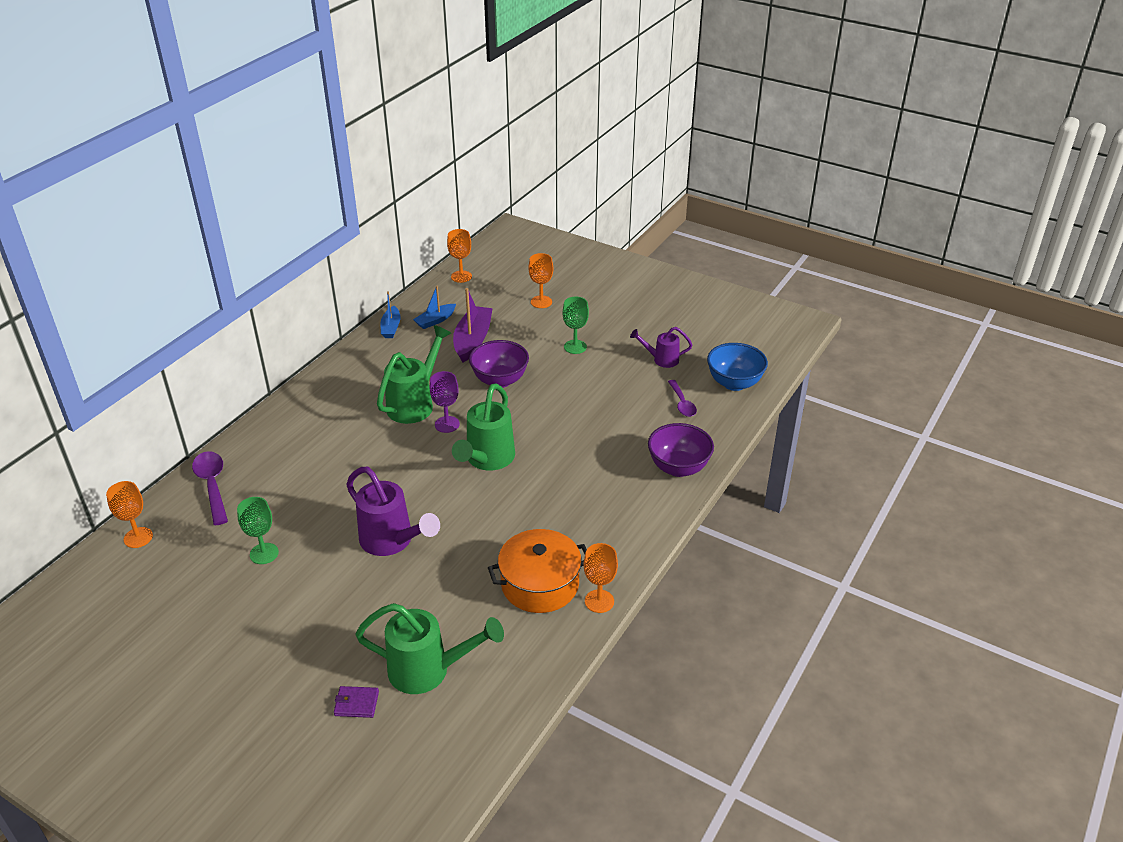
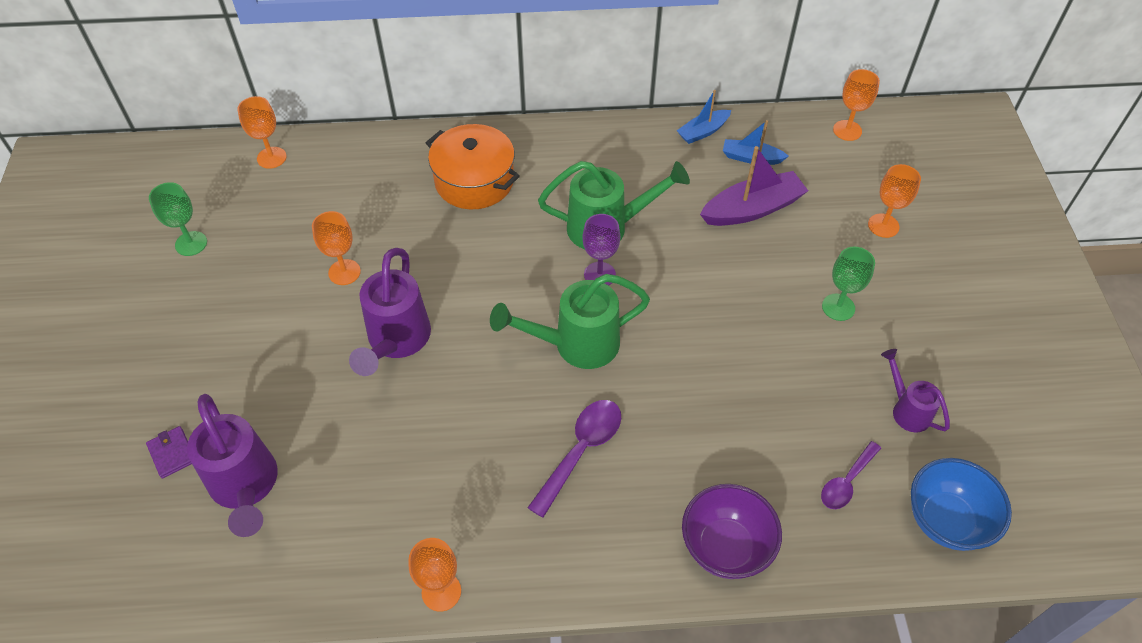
camera: 55 degrees right, 15 degrees up
(212, 485) = (369, 160): purple spoon -> purple spoon (581, 451)
(264, 553) = (312, 255): green goblet -> green goblet (191, 243)
(301, 542) = (344, 272): none -> orange goblet
(429, 671) = (246, 488): green watering can -> purple watering can
(500, 380) = (711, 274): purple bowl -> none
(540, 584) = (427, 514): orange pot -> orange pot (474, 181)

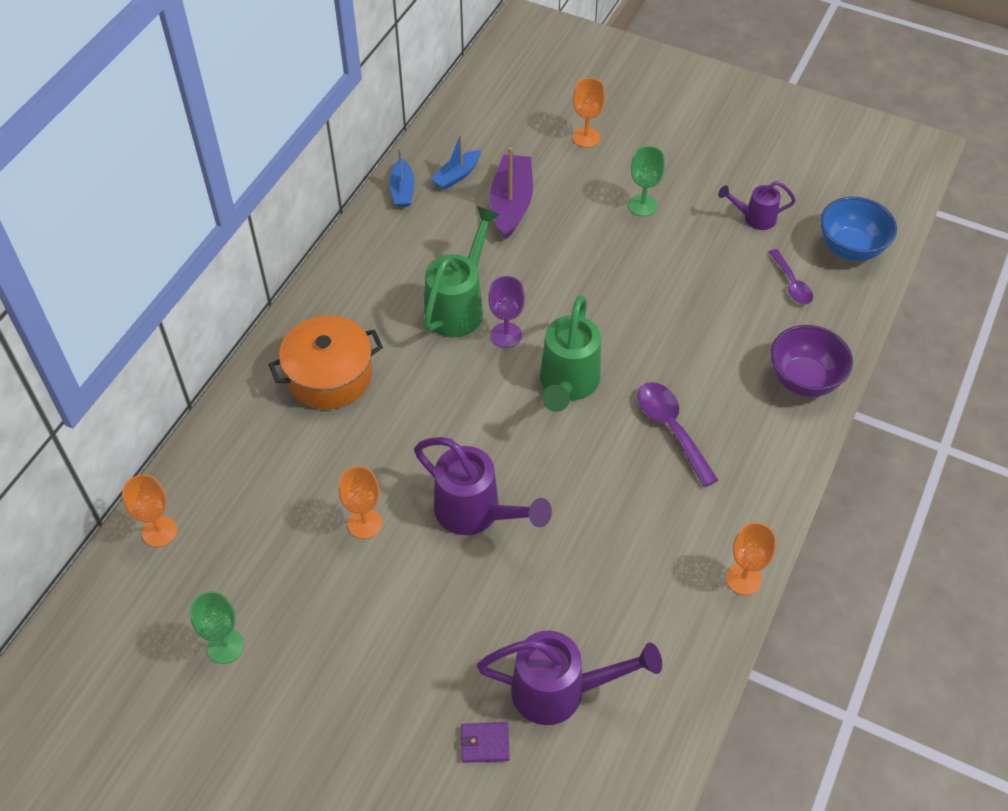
camera: 60 degrees left, 0 degrees up
(847, 130) = (475, 103): orange goblet -> none

